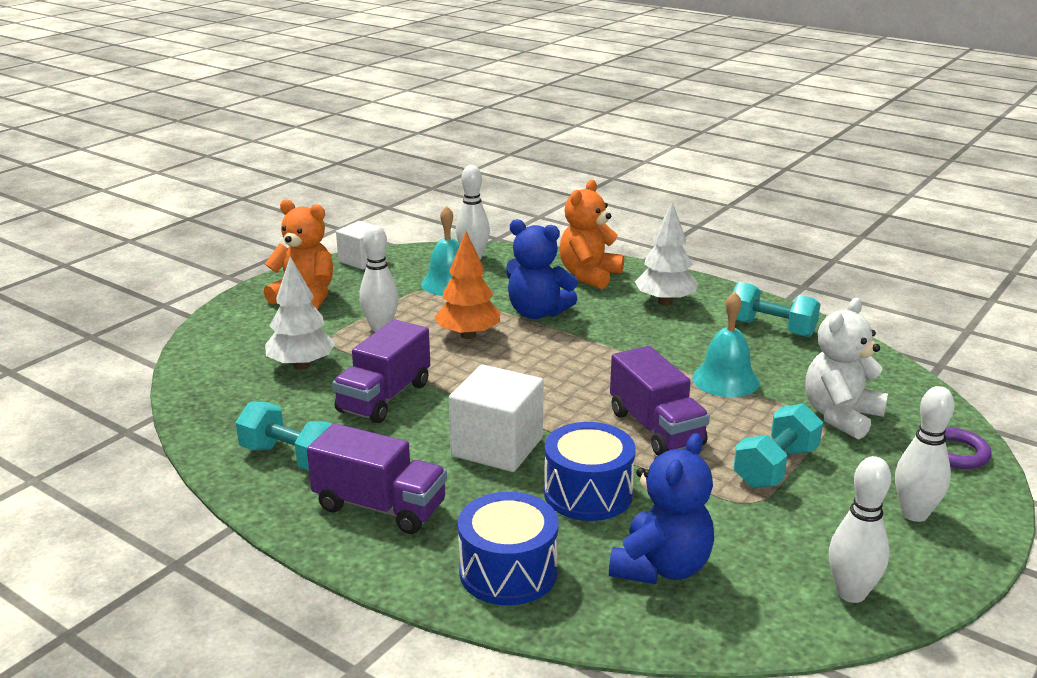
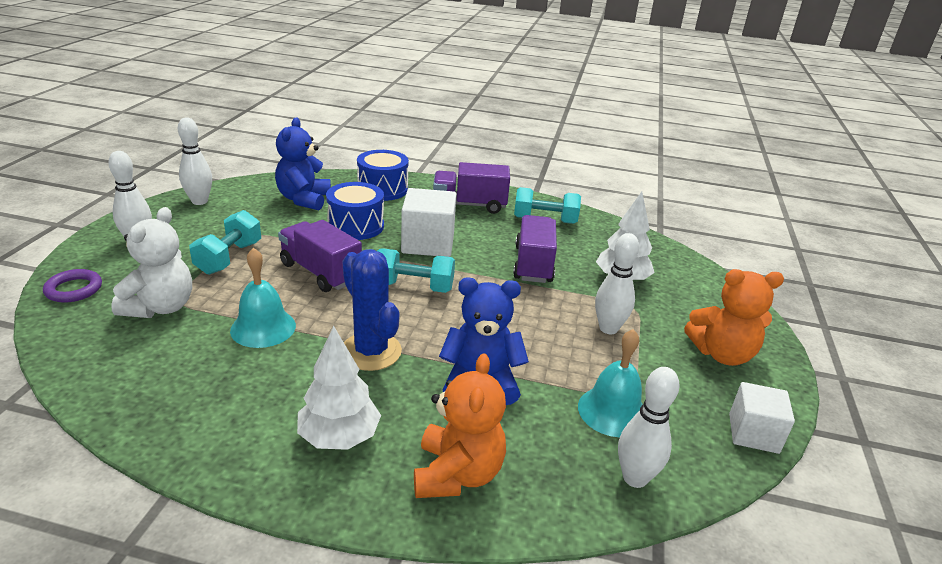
camera: 155 degrees right, 5 degrees up
(468, 335) = (524, 335): orange tree -> none
(623, 345) = (371, 351): none -> blue cactus
(771, 328) = (202, 414): turquoise dumbbell -> turquoise dumbbell (414, 287)

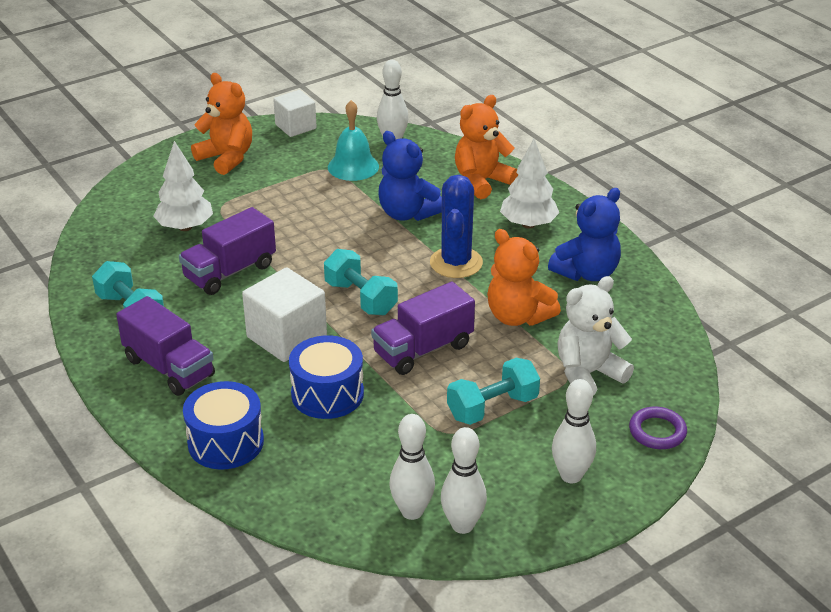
camera: 135 degrees left, 5 degrees up
(263, 328) = (518, 316): turquoise bell -> orange teddy bear
(304, 199) = (337, 467): blue teddy bear -> blue teddy bear (586, 273)
(321, 272) = (423, 349): purple truck -> purple truck turned 60 degrees clockwise
(608, 328) = (268, 203): white bowling pin -> white bowling pin (412, 511)

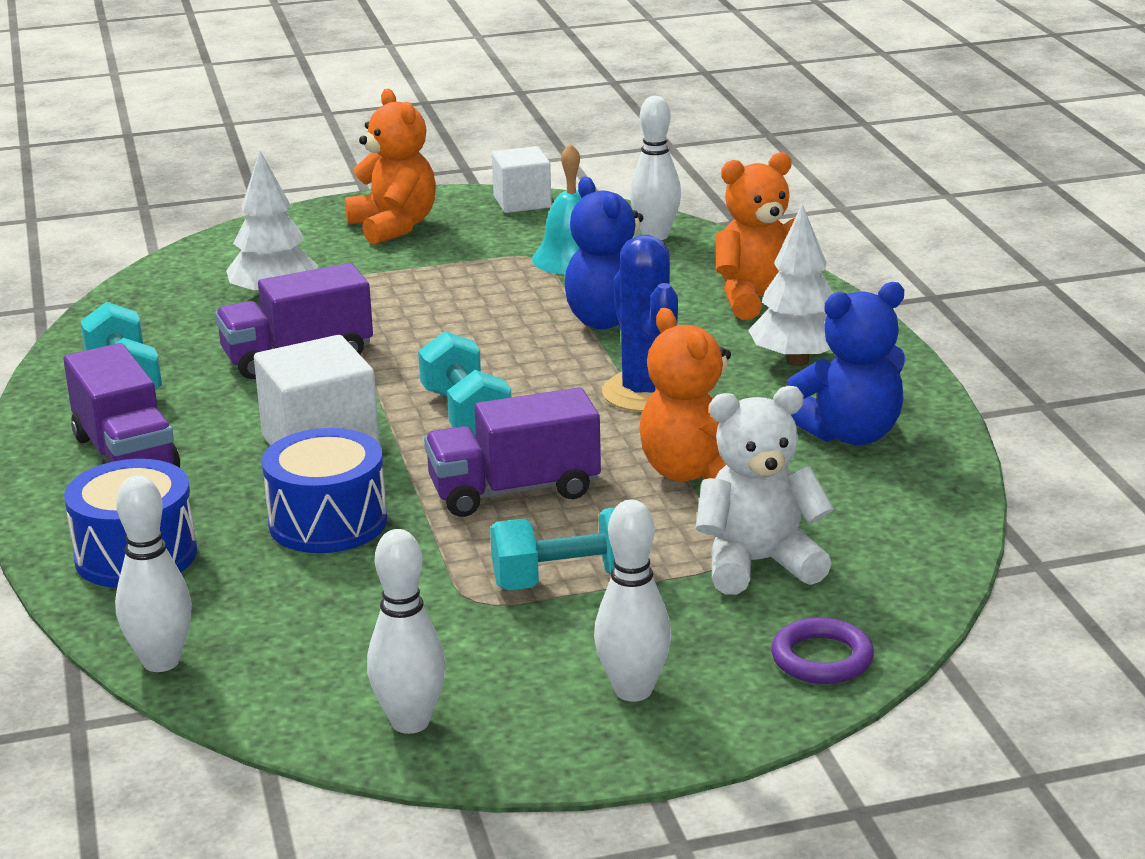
camera: 20 degrees right, 10 degrees down
(412, 511) = (345, 689): white bowling pin -> white bowling pin (161, 662)
(456, 263) = (645, 393): blue cactus -> blue cactus turned 45 degrees counterclockwise

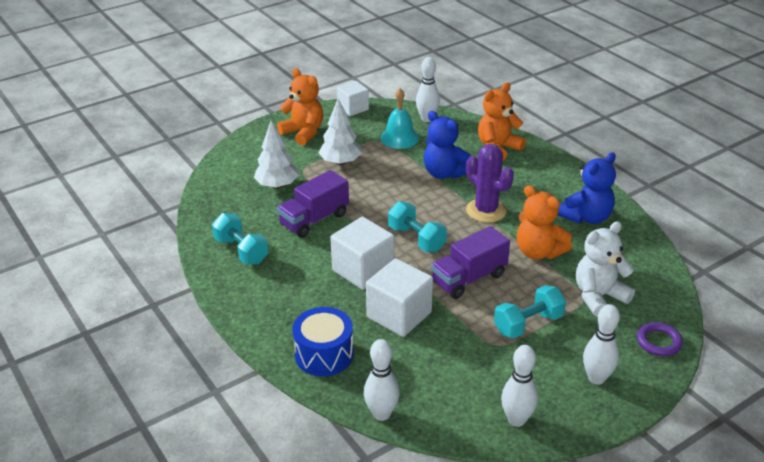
camera: 20 degrees left, 10 degrees up
(125, 455) = (274, 295): purple truck -> none
(328, 522) = (399, 314): blue drum -> white cube
(645, 393) = (486, 211): blue cactus -> purple cactus
(797, 361) = (537, 180): white tree -> white tree (340, 162)

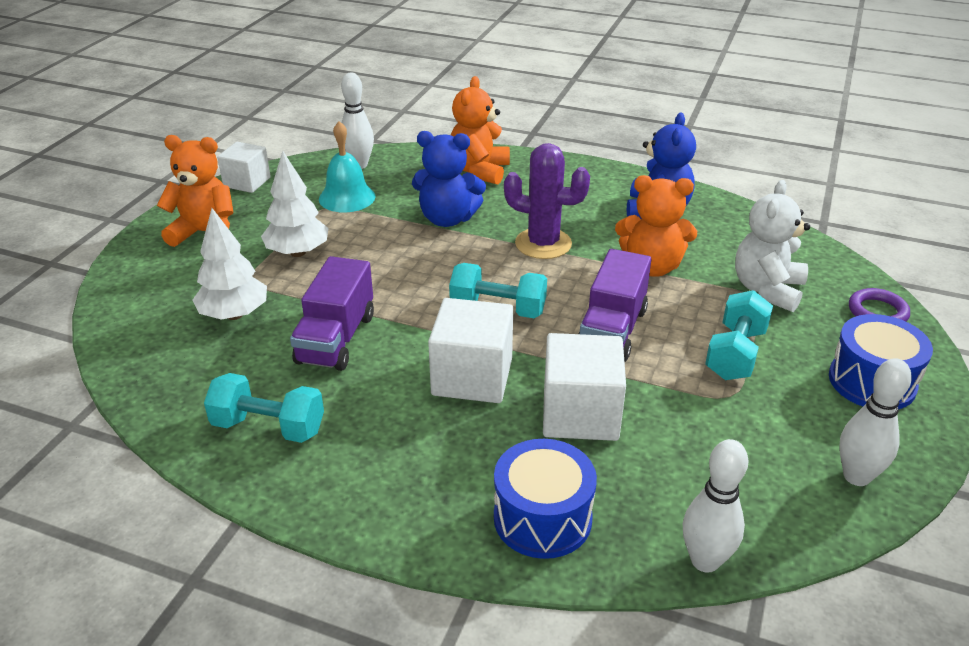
camera: 35 degrees left, 0 degrees up
(596, 378) = (872, 381): white bowling pin -> blue drum

